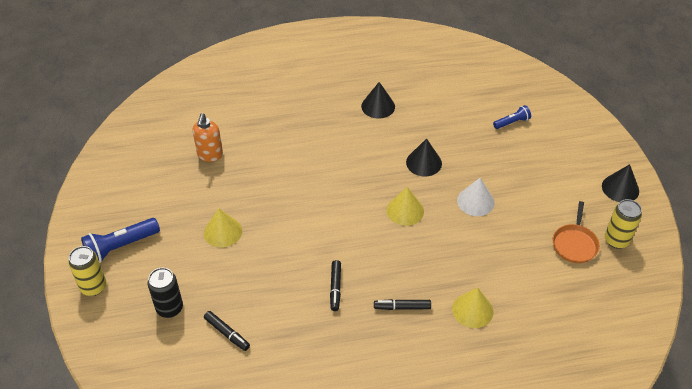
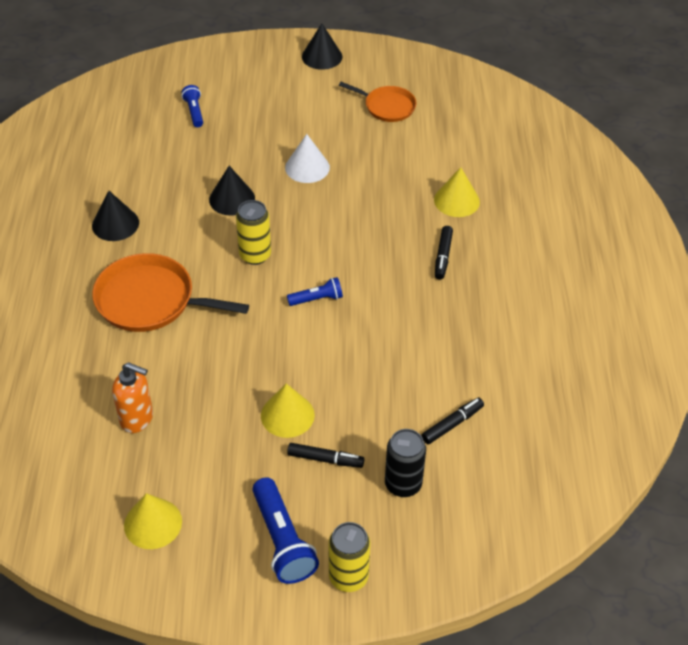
camera: 80 degrees left, 0 degrees up
(311, 139) = (150, 300): none -> orange pan
(334, 231) = (317, 299): none -> blue flashlight
(335, 288) = (404, 310): black marker -> black marker (325, 459)
(405, 210) = (303, 229): yellow cone -> yellow cone (153, 523)
(616, 240) = (389, 77): yellow can -> yellow can (255, 255)

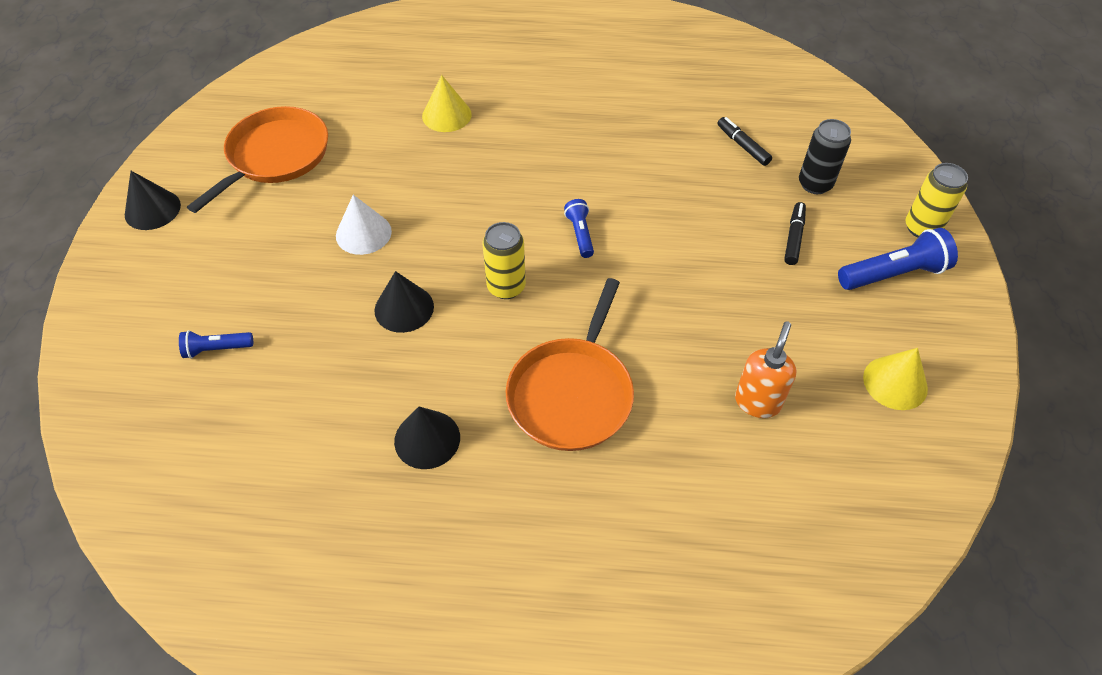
camera: 85 degrees left, 5 degrees up
(287, 415) = (741, 265): yellow cone -> none
(387, 107) = (275, 156): orange pan -> orange pan, size x1.66
(443, 256) = (527, 132): black marker -> none

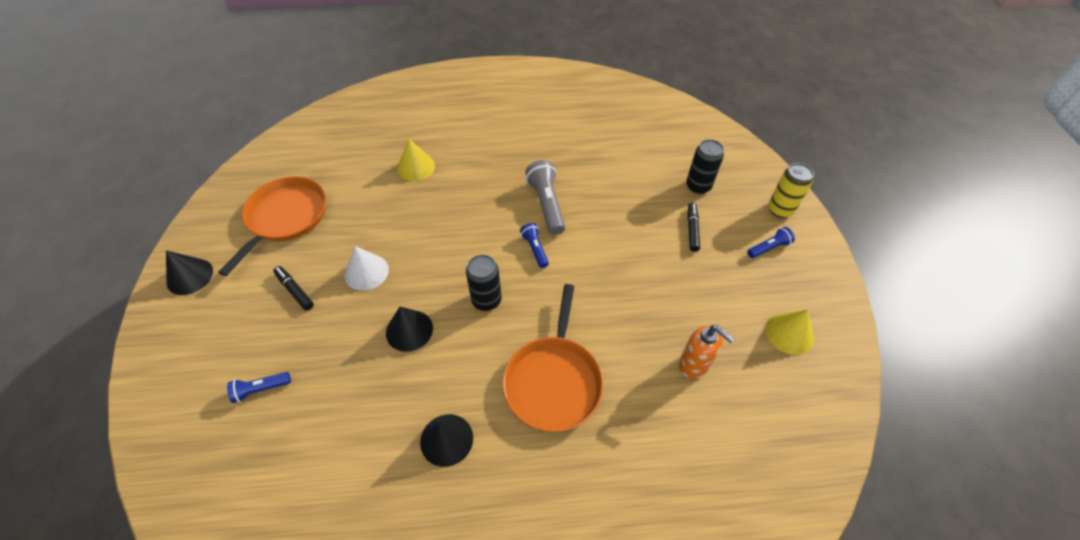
camera: 10 degrees left, 0 degrees up
(506, 287) = (486, 300): yellow can -> black can
(606, 181) = (547, 204): none -> grey flashlight
(742, 145) = (640, 163): black marker -> black marker (295, 290)
(757, 402) = (694, 365): orange soap dispenser -> orange soap dispenser turned 120 degrees clockwise
(893, 274) = (768, 248): blue flashlight -> blue flashlight, size x0.57

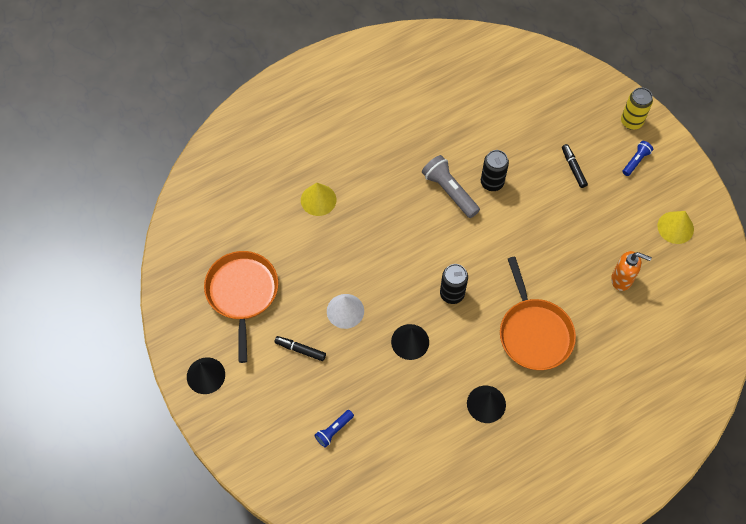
camera: 25 degrees left, 10 degrees up
(535, 249) = (463, 235): blue flashlight -> none
(698, 186) = (560, 124): black can -> black can (492, 183)

